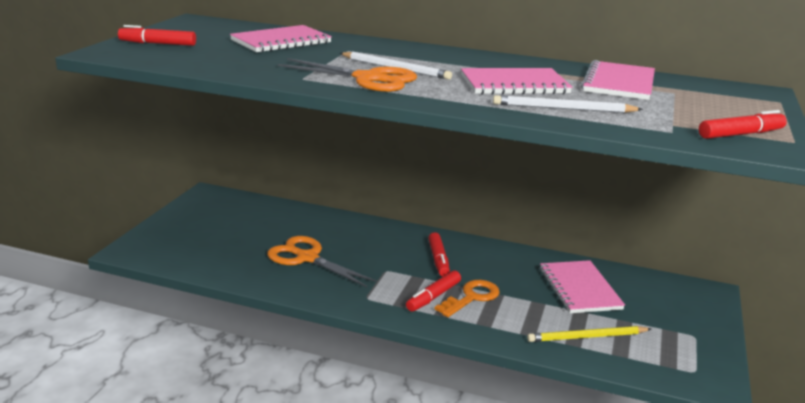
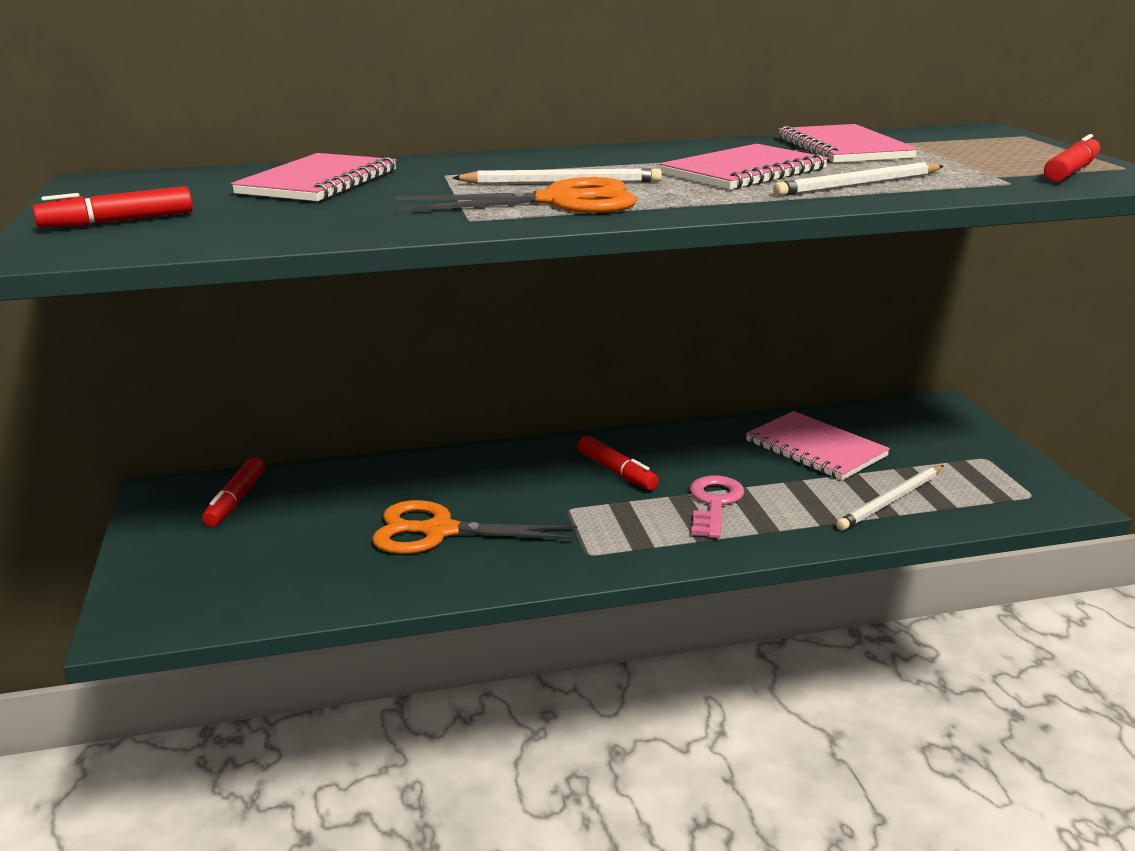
camera: 30 degrees left, 0 degrees up
(433, 297) = (669, 520): red marker -> red marker (235, 500)
(471, 297) = (714, 503): orange key -> pink key
(587, 337) = (891, 501): yellow pencil -> white pencil

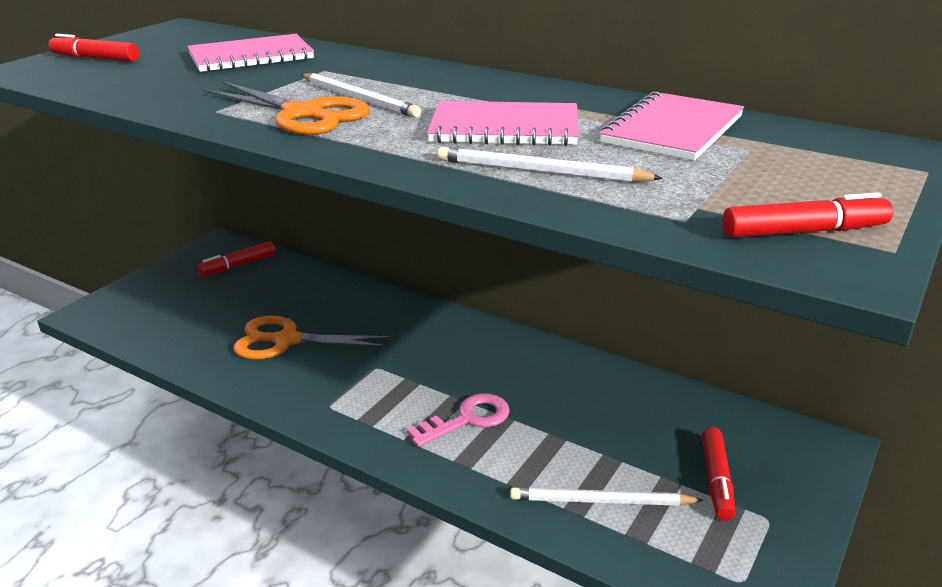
camera: 45 degrees right, 5 degrees up
(439, 531) = (286, 340): orange scissors -> orange scissors turned 45 degrees counterclockwise
(616, 472) = (452, 358): red marker -> red marker (716, 480)
(815, 449) = (627, 421): pink notebook -> none

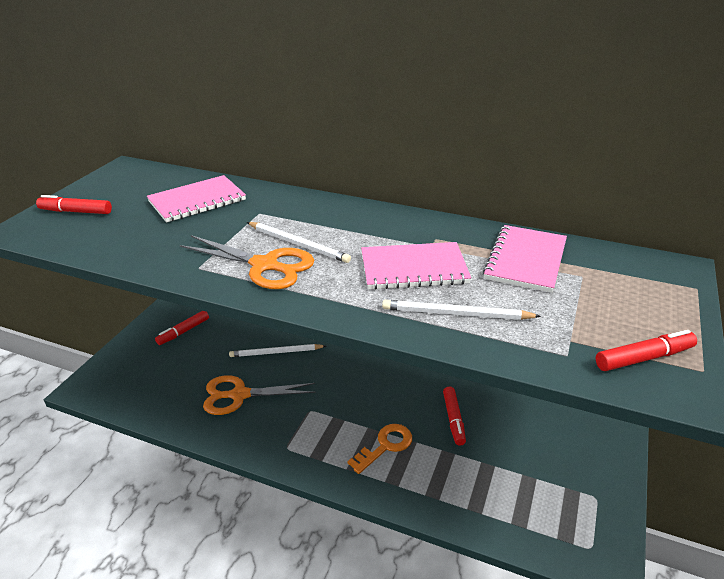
camera: 10 degrees left, 5 degrees up
(467, 419) = (385, 446): pink key -> orange key
(600, 501) = (489, 500): white pencil -> white pencil (276, 352)
(716, 480) = (557, 472): red marker -> red marker (453, 419)

